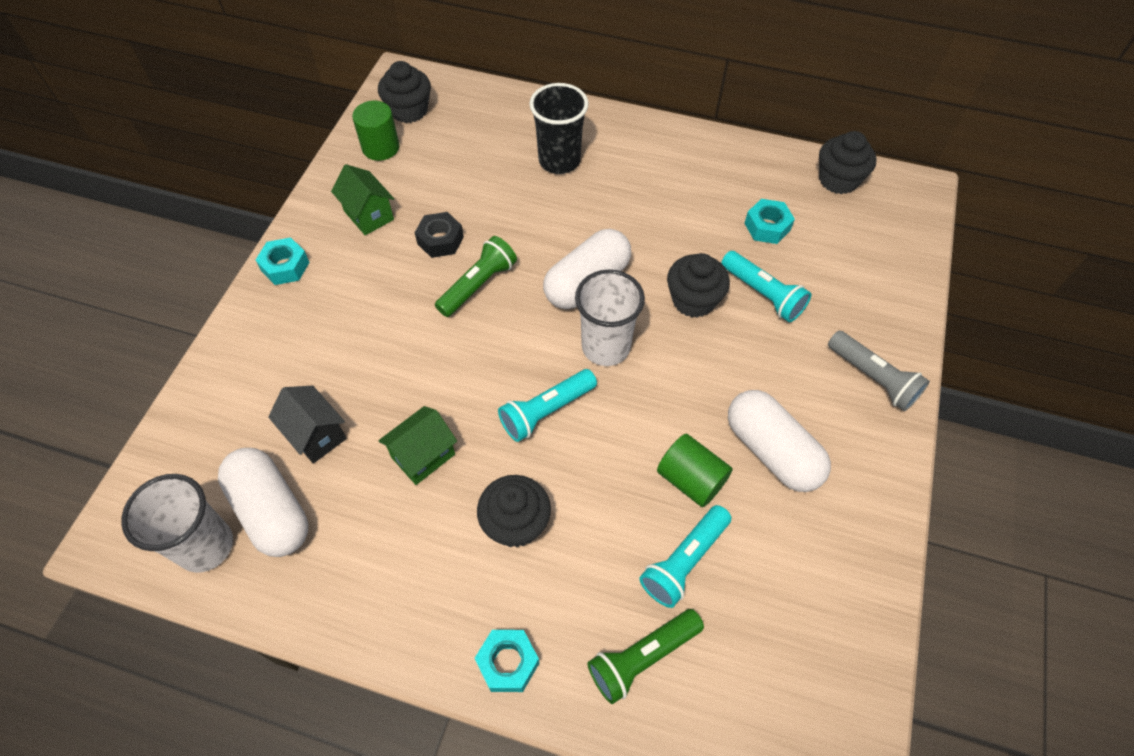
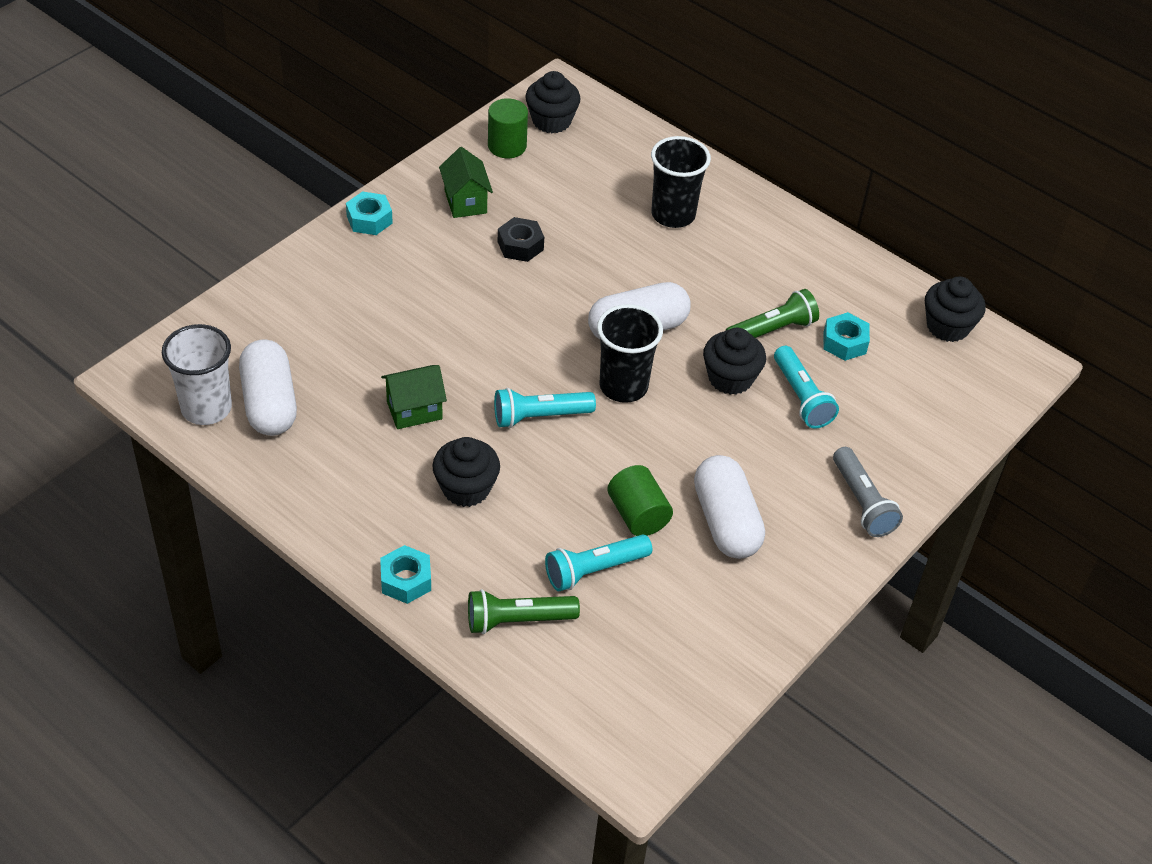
camera: 20 degrees right, 10 degrees down
(316, 435) = (332, 361): black house -> none
(478, 285) = (535, 295): green flashlight -> green flashlight (772, 330)
(606, 347) = (623, 386): white cup -> black cup

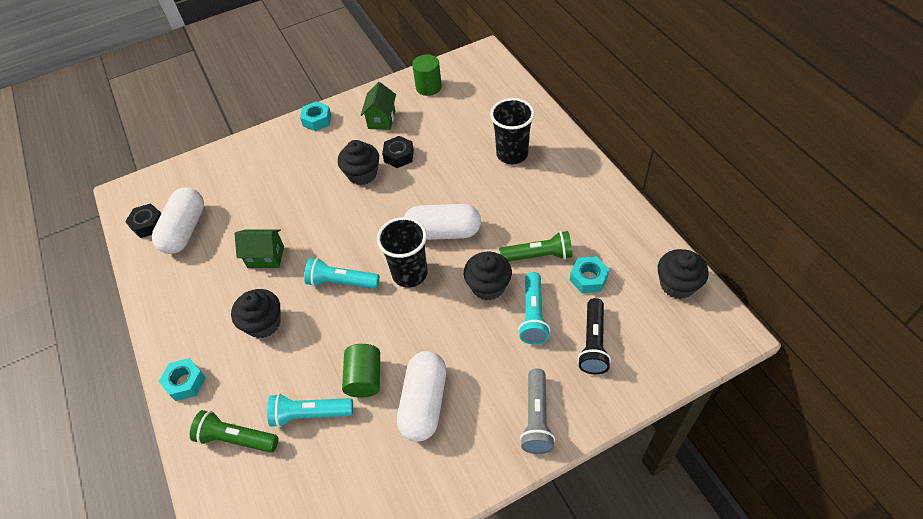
camera: 30 degrees right, 5 degrees up
(206, 408) = (148, 224): white cup -> black nut
(551, 121) = (466, 75): black cupcake -> black cupcake (362, 174)
(885, 411) = (593, 343): none -> black flashlight

